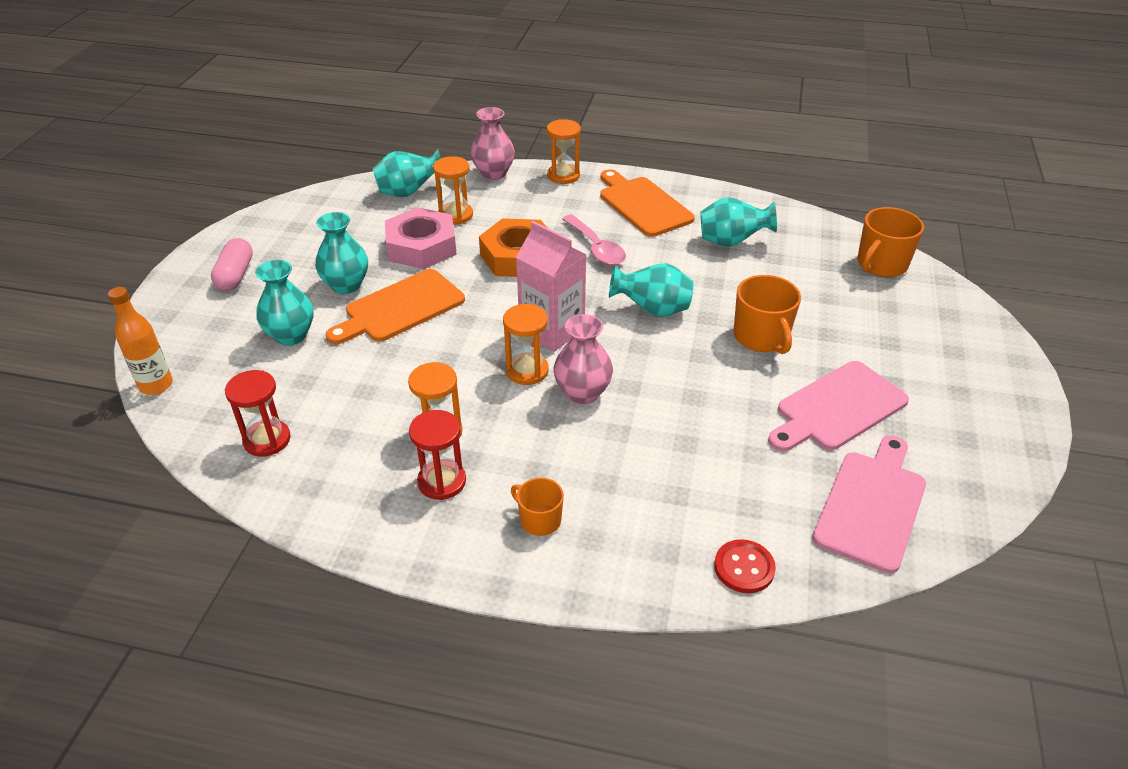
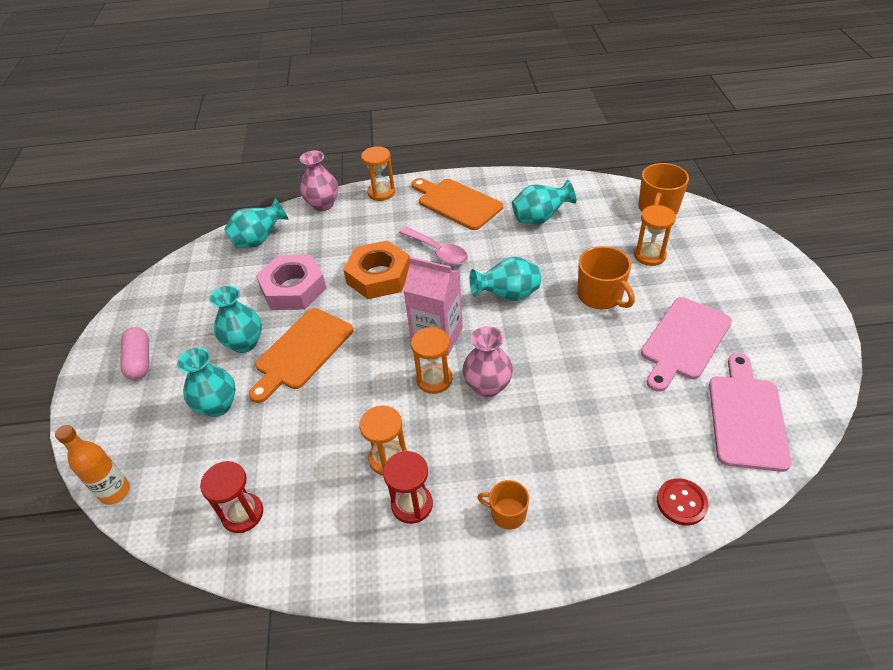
camera: 15 degrees left, 5 degrees up
(455, 215) = (308, 251): orange hourglass -> orange hourglass (649, 255)

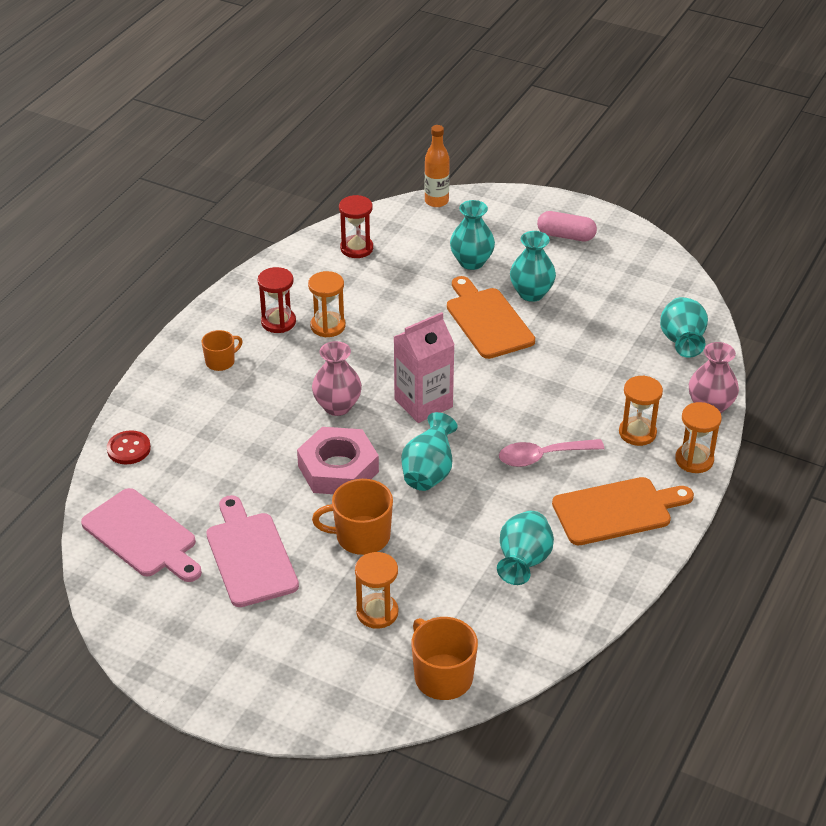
camera: 120 degrees right, 5 degrees down
(293, 288) = (579, 341): pink nut -> pink nut (338, 469)
(379, 276) = (544, 401): orange nut -> none
(434, 379) = (377, 380): orange hourglass -> orange hourglass (637, 433)

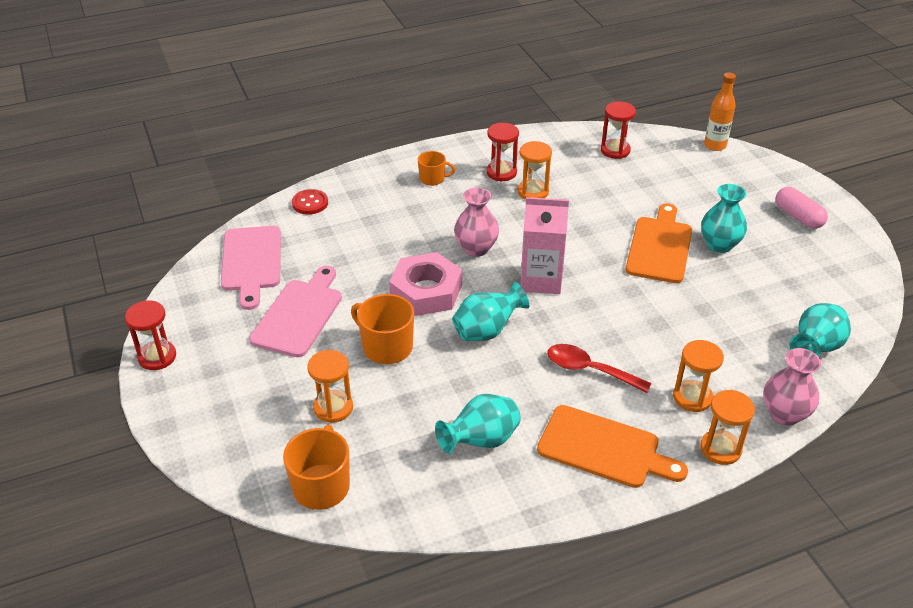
camera: 40 degrees right, 0 degrees up
(164, 672) = (157, 357): none -> red hourglass
(471, 262) = (695, 199): turquoise vase -> none
(542, 457) = (589, 370): pink spoon -> red spoon

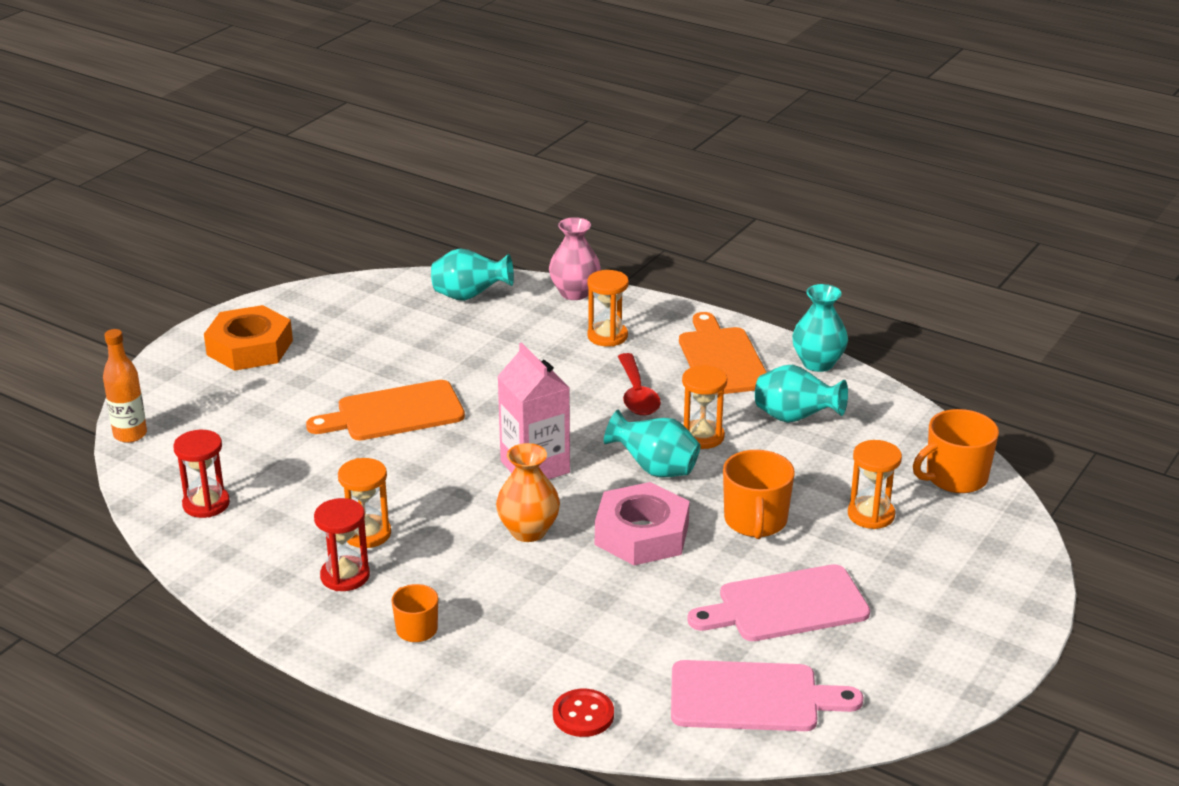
camera: 125 degrees left, 10 degrees down
(157, 357) = (975, 674): red hourglass -> none
(251, 262) = (752, 697): pink cutting board -> pink cutting board turned 45 degrees clockwise
(476, 248) = (528, 531): pink vase -> orange vase
(719, 245) = (352, 379): turquoise vase -> turquoise vase (818, 363)
(720, 449) = (652, 310): orange hourglass -> orange hourglass (702, 436)
(798, 216) = (249, 348): pink capsule -> orange nut

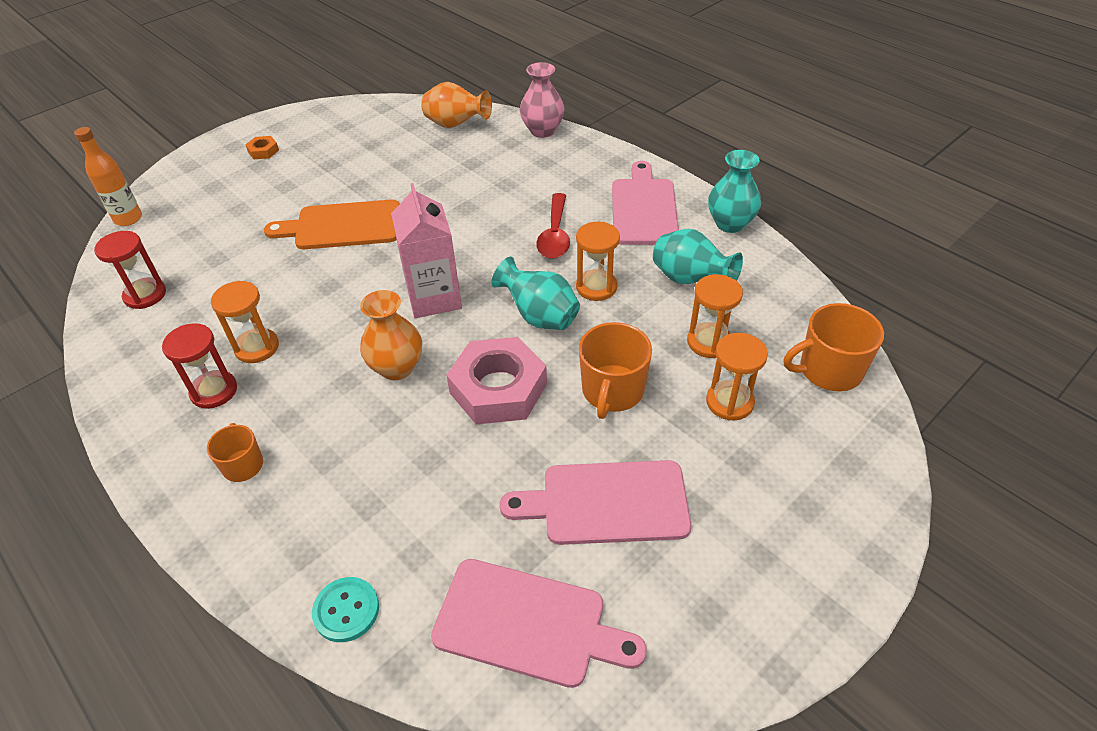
camera: 15 degrees right, 15 degrees up
(249, 348) = (263, 151): orange nut -> orange nut, size x0.43
(470, 297) = (456, 125): turquoise vase -> orange vase
(583, 715) = (346, 610): red button -> turquoise button
(607, 336) = (553, 174): orange hourglass -> orange hourglass (709, 342)
(721, 359) = (644, 208): orange cutting board -> pink cutting board

